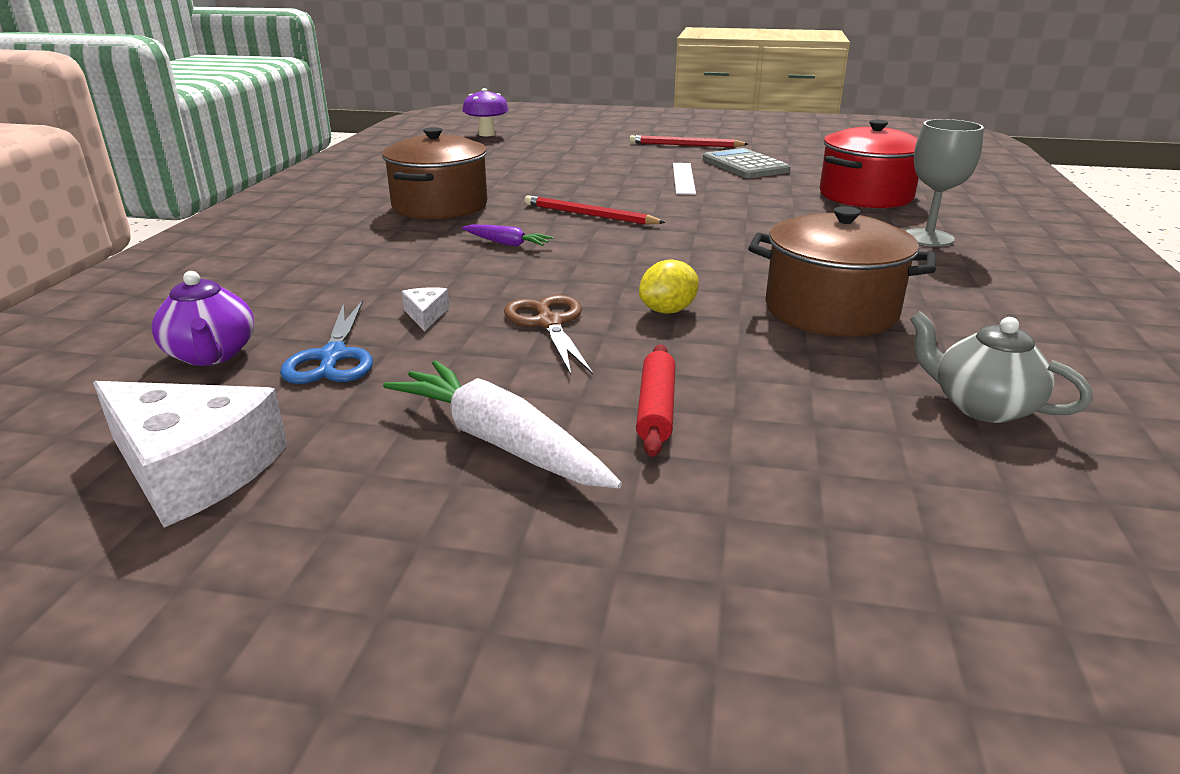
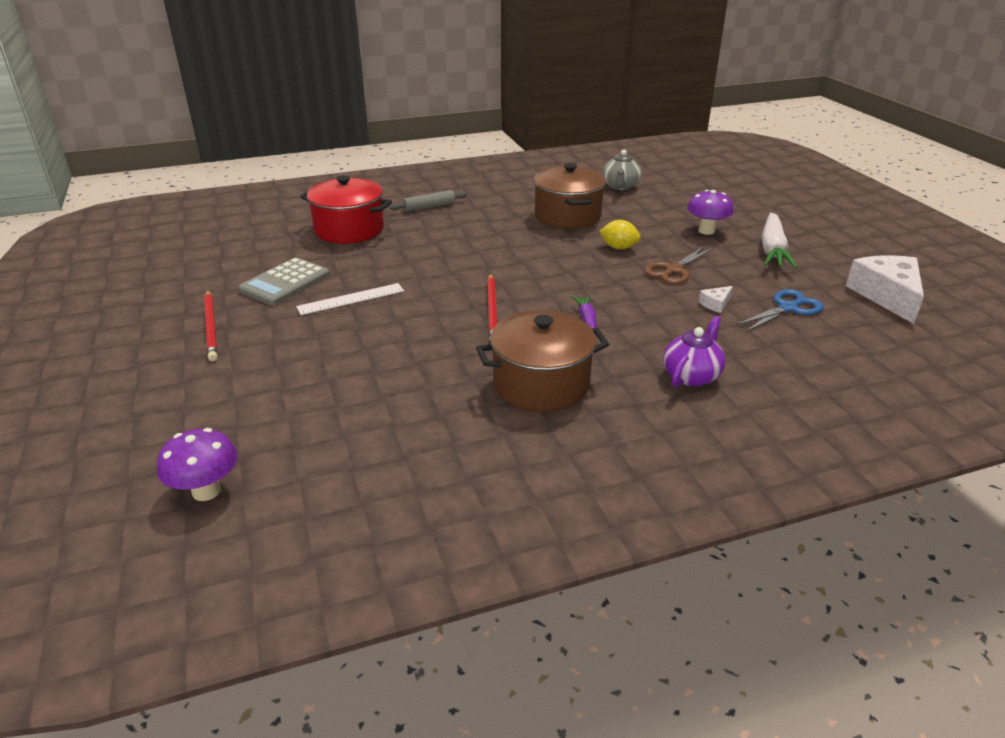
camera: 120 degrees left, 5 degrees up
(212, 355) = (843, 342): purple teapot -> purple teapot (691, 375)
(656, 408) = (706, 231): red rolling pin -> purple mushroom
(928, 238) = (429, 207): grey goblet -> grey rolling pin

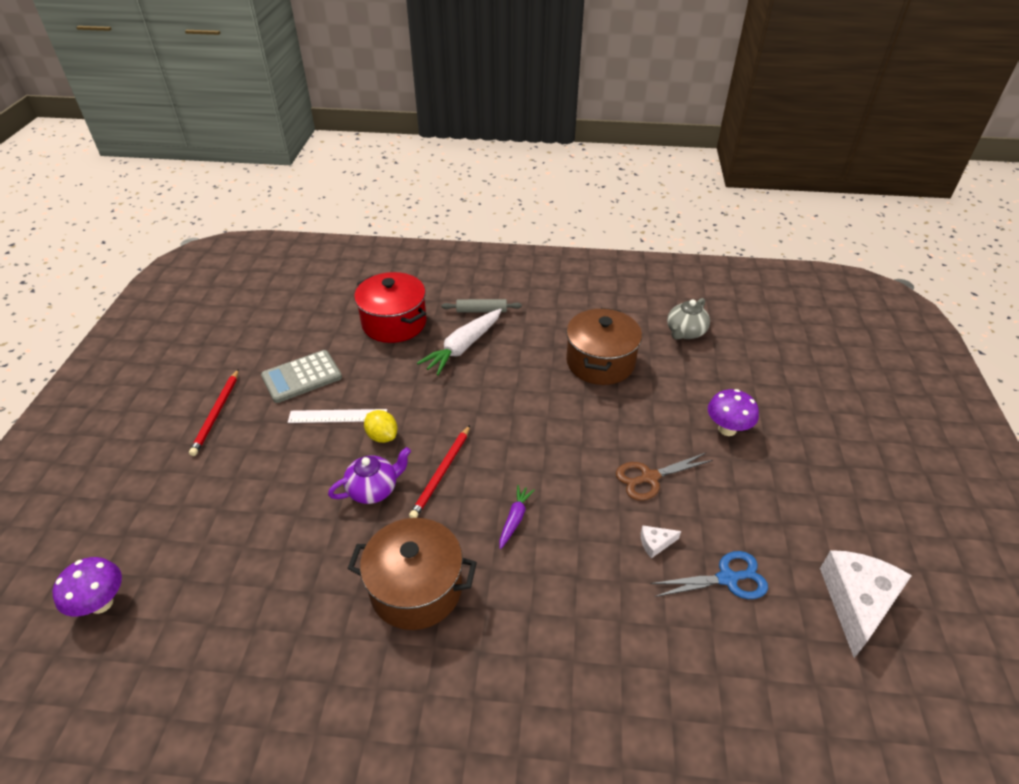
camera: 25 degrees right, 10 degrees up
(618, 248) = (617, 425): yellow lemon -> yellow lemon (382, 436)
(691, 375) = (557, 635): purple teapot -> purple teapot (374, 489)
(772, 249) = (779, 482): white carrot -> white carrot (463, 347)

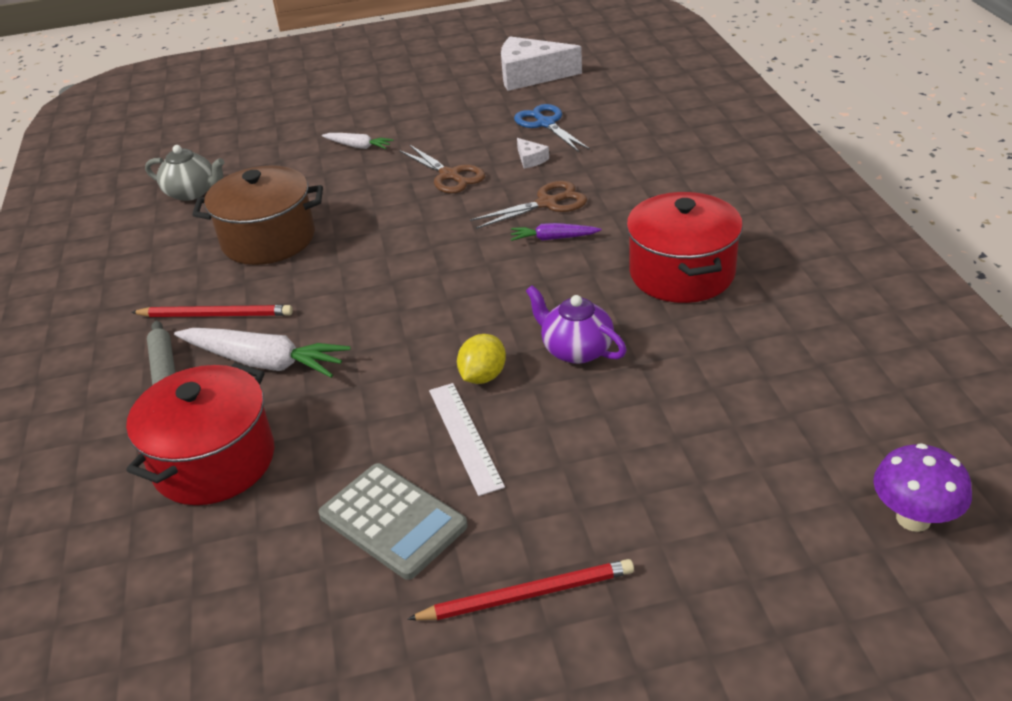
camera: 105 degrees left, 5 degrees down
(416, 588) = (682, 273): brown pot -> red pot
(441, 473) = (519, 305): red pencil -> red pencil (216, 315)
(571, 532) = (547, 203): none -> brown scissors
(727, 429) = (358, 146): purple mushroom -> white carrot

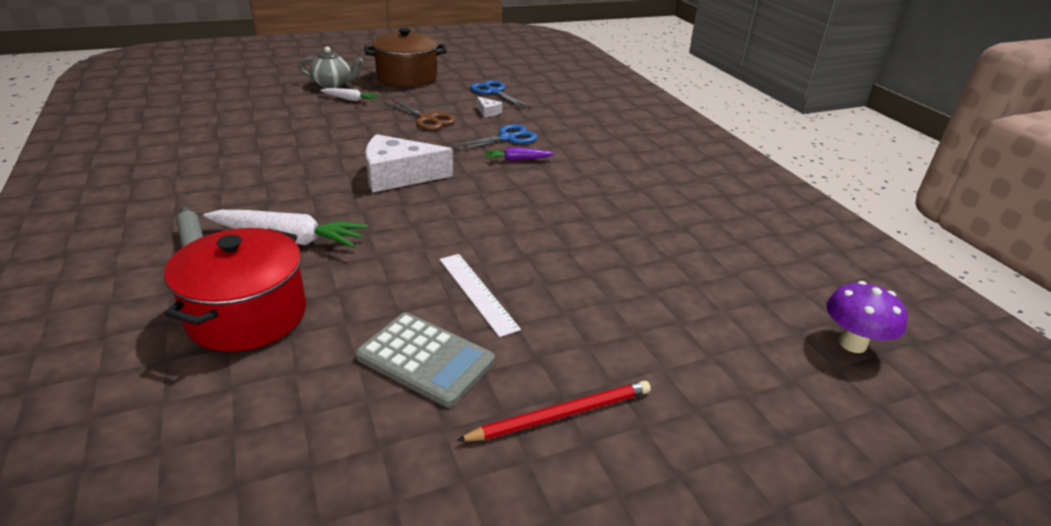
camera: 15 degrees left, 5 degrees down
(192, 192) = (211, 123): grey teapot -> grey teapot (333, 84)
(216, 315) = (240, 205): red pencil -> none
(268, 239) = (282, 155): brown pot -> brown pot (407, 77)
(483, 376) = (483, 249): yellow lemon -> none
(530, 75) = (476, 65): white cheese -> white cheese (398, 176)
(547, 203) = (507, 138): brown scissors -> blue scissors
(576, 350) = (554, 231): purple teapot -> none
(682, 273) = (621, 183): red pot -> none

